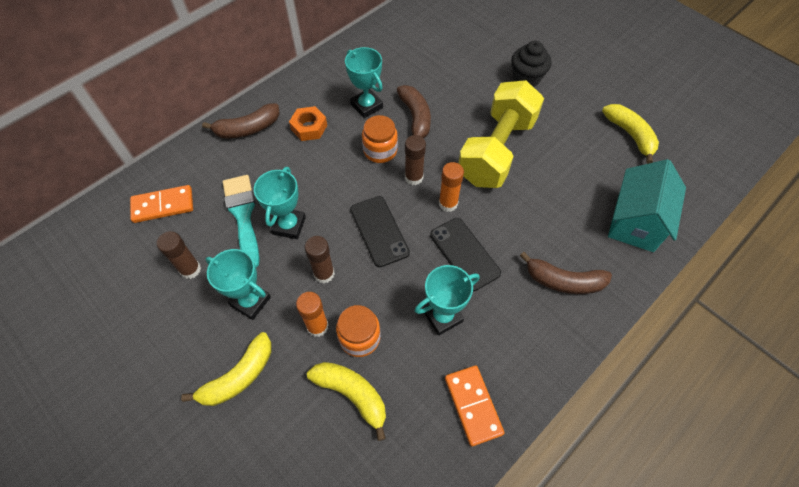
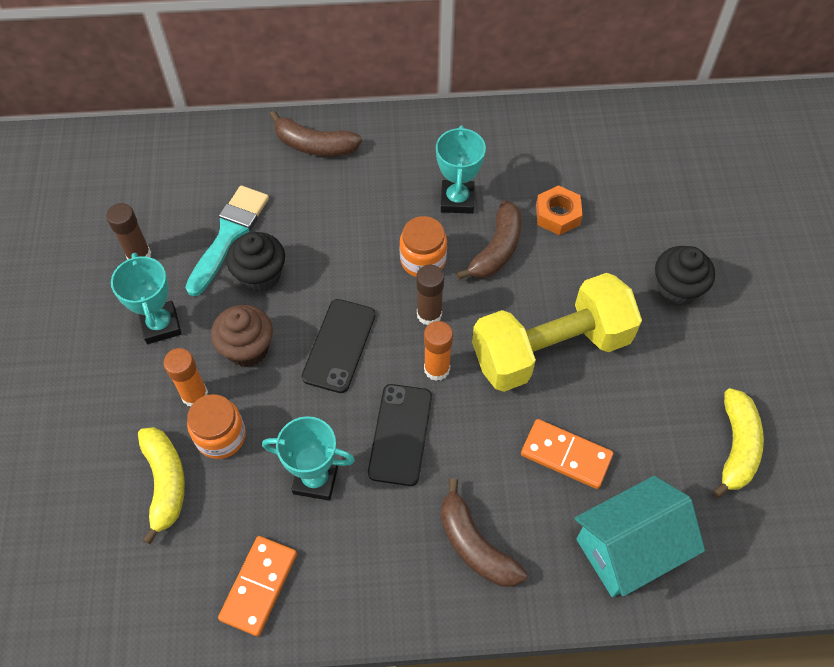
camera: 40 degrees right, 0 degrees up
(163, 206) = (170, 174): orange domino -> orange domino (566, 455)
(238, 376) = (90, 387): yellow banana -> none
(289, 225) = (260, 276): turquoise trophy -> black cupcake
(309, 127) = (375, 184): orange nut -> orange nut (557, 215)
(324, 274) = (247, 349): brown glue stick -> brown cupcake

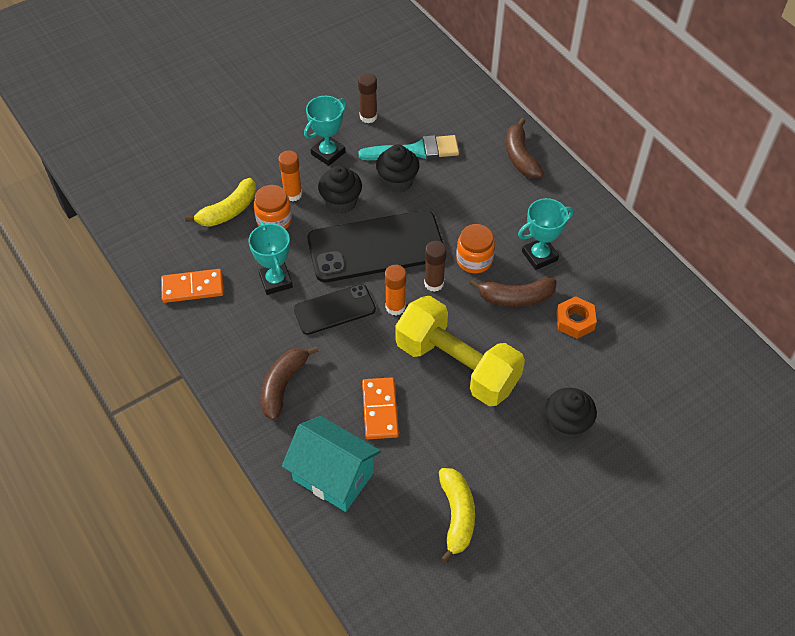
camera: 60 degrees right, 5 degrees down
(247, 349) = (341, 202): brown cupcake -> black cupcake
(339, 345) = (376, 247): black phone -> black phone, size x1.77
(736, 447) = (457, 516): yellow banana -> yellow banana turned 75 degrees counterclockwise

